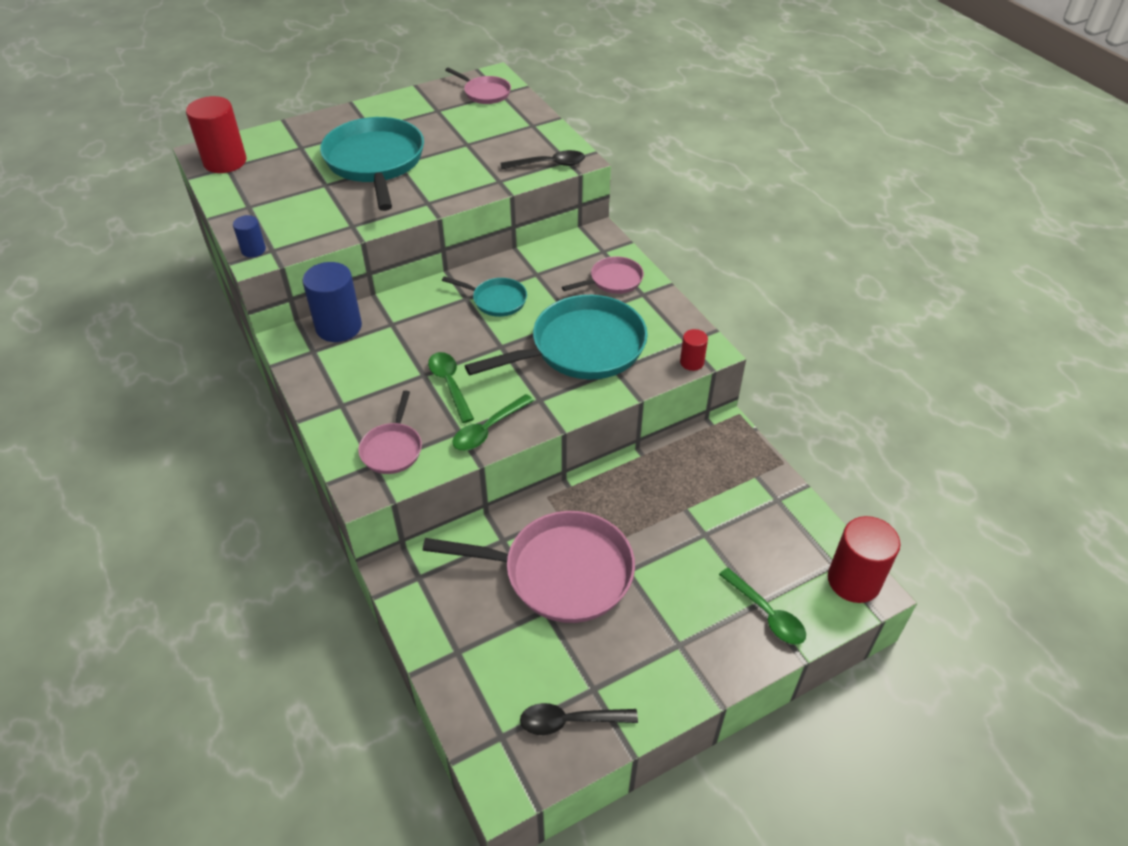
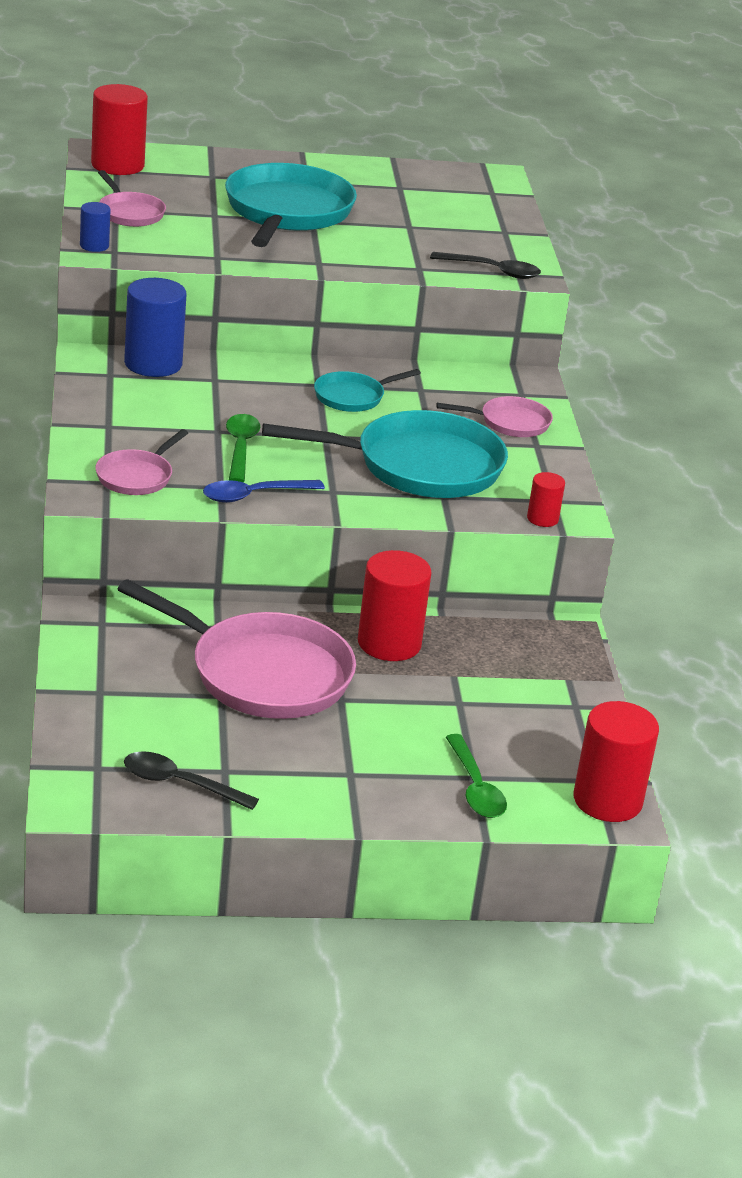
camera: 20 degrees right, 15 degrees down
(485, 93) = (472, 187): pink pan -> pink pan (129, 213)
(488, 429) = (254, 495): green spoon -> blue spoon
(496, 300) = (352, 397): turquoise pan -> turquoise pan turned 105 degrees clockwise
(626, 499) = (389, 643): none -> red cylinder

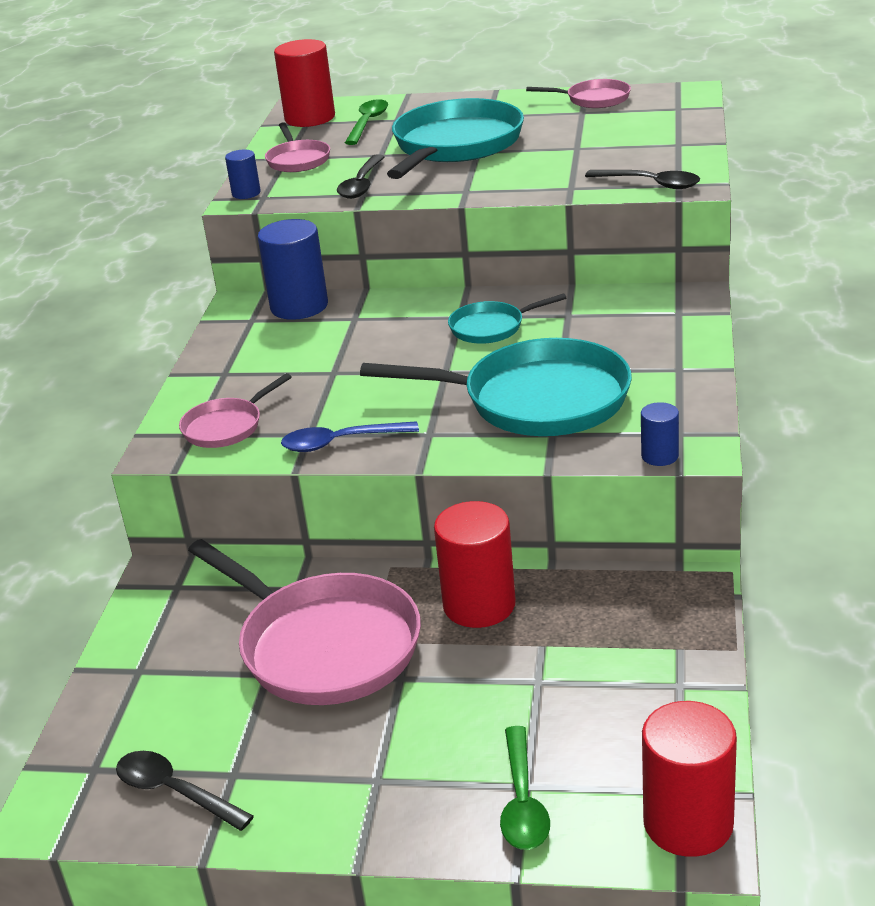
camera: 20 degrees right, 0 degrees up
(211, 246) = (362, 184): none -> black spoon
(240, 448) = (349, 390): green spoon -> green spoon (367, 123)
(510, 423) = (656, 345): pink pan -> pink pan (594, 99)
(542, 519) = (660, 456): red cylinder -> blue cylinder

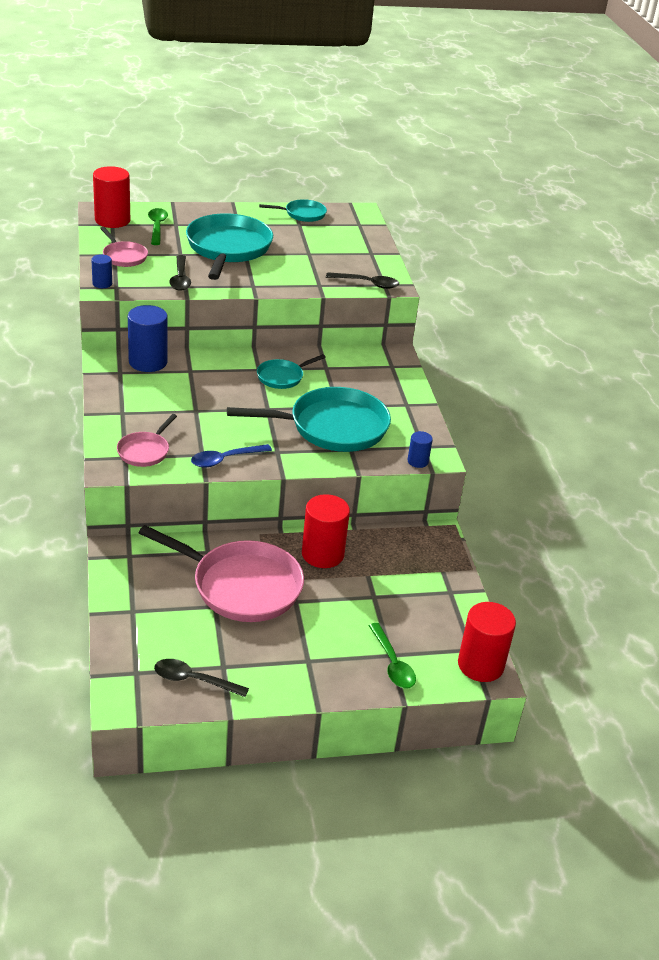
camera: 25 degrees left, 5 degrees up
(594, 99) = (302, 214): pink pan -> turquoise pan

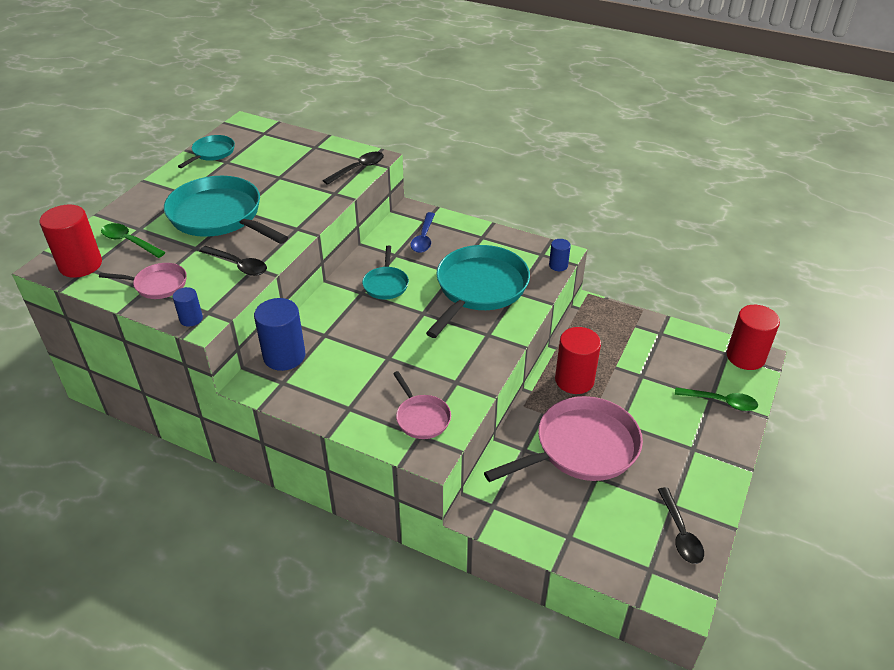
camera: 50 degrees left, 5 degrees up
(194, 680) = (680, 533): black spoon -> black spoon turned 60 degrees counterclockwise
(225, 459) = (474, 370): blue spoon -> blue spoon (423, 238)

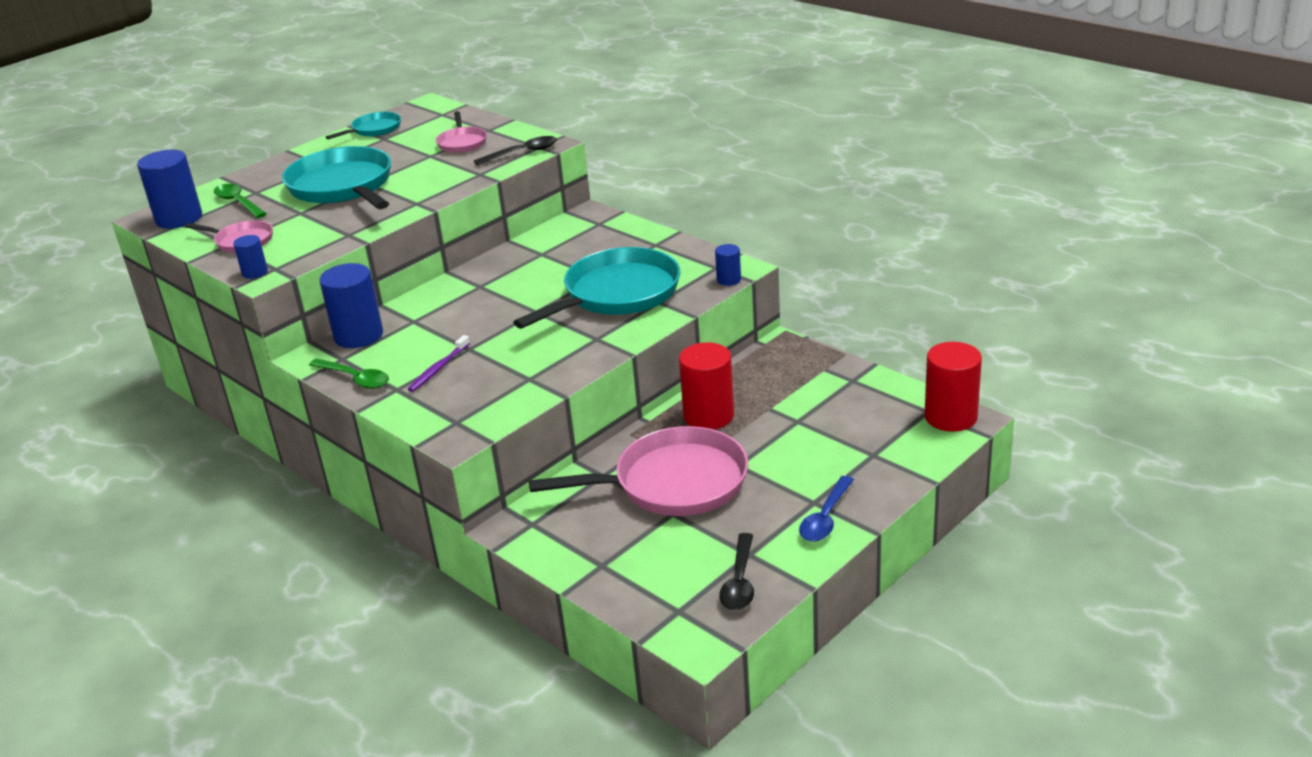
camera: 20 degrees right, 10 degrees down
(80, 265) = (179, 219): red cylinder -> blue cylinder
(238, 265) = (332, 231): black spoon -> none
(374, 382) = (438, 369): none -> purple toothbrush
(386, 284) = (512, 281): turquoise pan -> none
(421, 418) = (468, 406): pink pan -> pink pan (462, 142)
(423, 238) = (585, 240): blue spoon -> blue spoon (825, 517)
(720, 402) = (883, 459): green spoon -> green spoon (355, 379)

